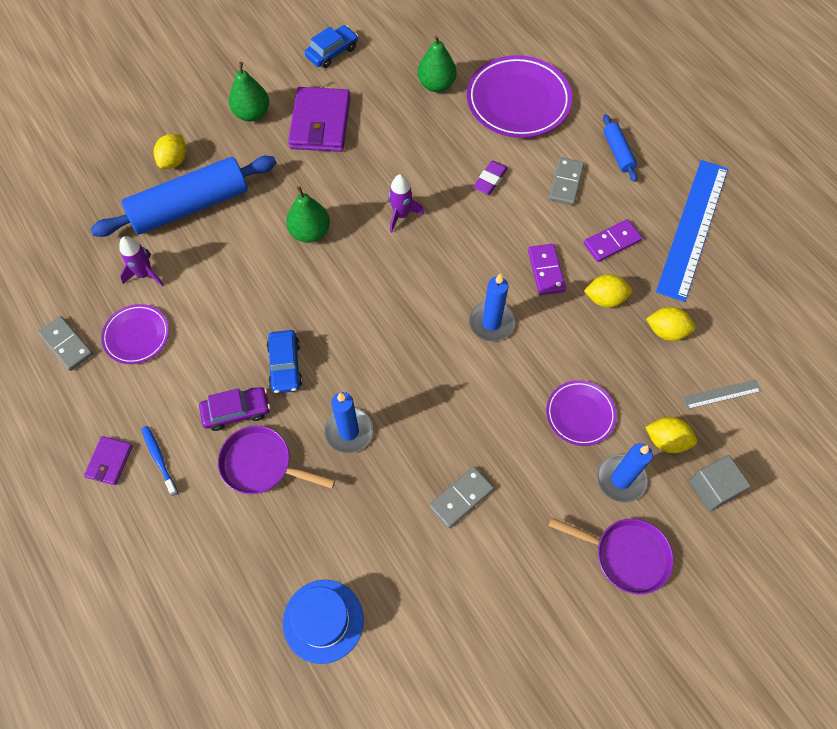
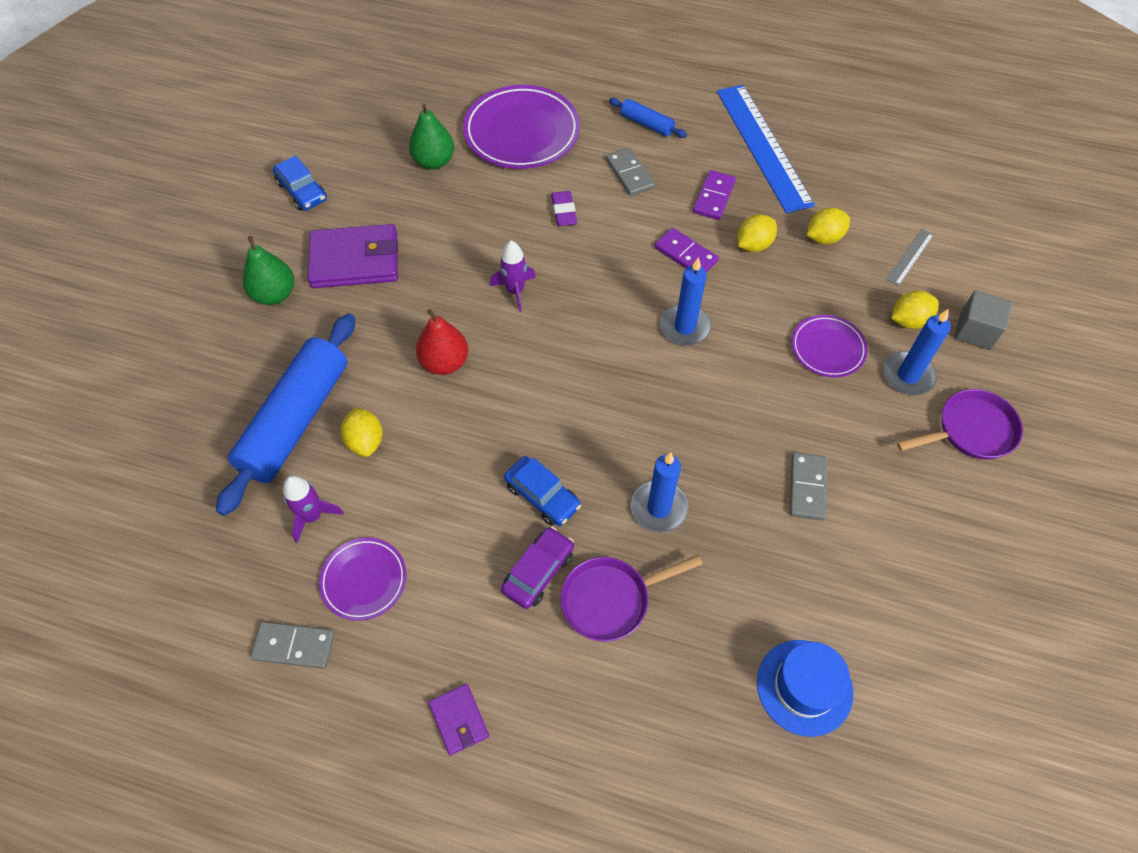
camera: 40 degrees left, 5 degrees down
(159, 459) = (507, 676): blue toothbrush -> none
(174, 161) = (234, 389): yellow lemon -> yellow lemon (365, 441)
(310, 232) = (444, 362): green pear -> red pear
(320, 123) = (355, 260): purple wallet -> purple wallet turned 60 degrees counterclockwise
(332, 52) = (302, 191): blue car -> blue car turned 135 degrees clockwise

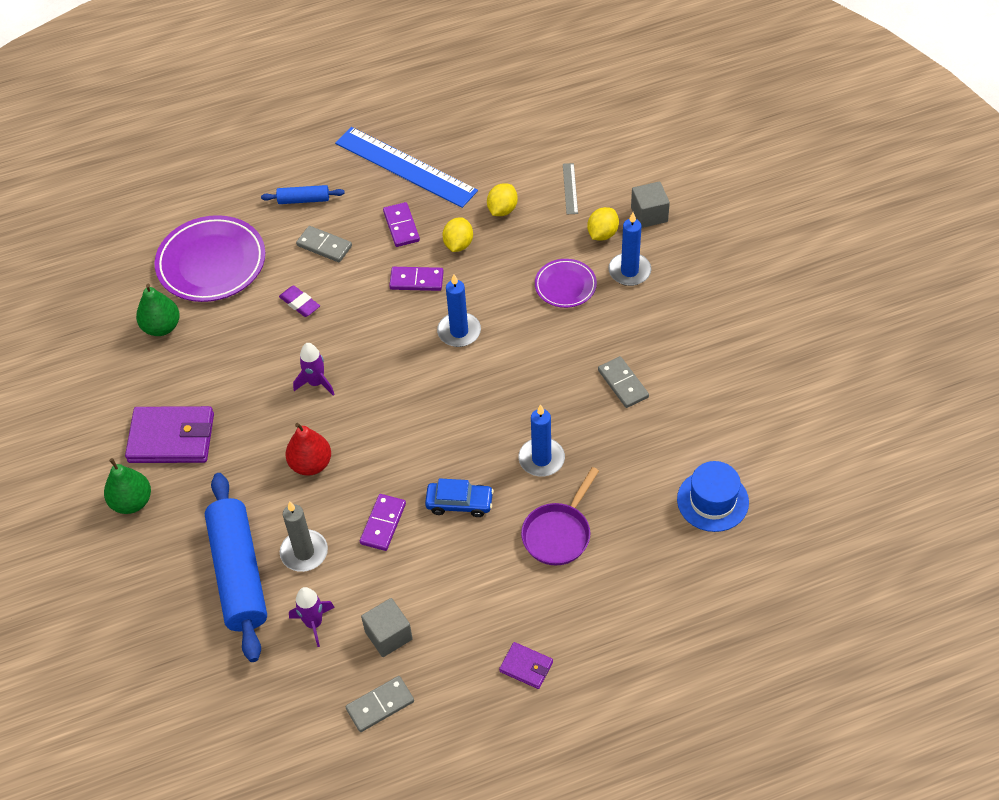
camera: 35 degrees left, 5 degrees down
(302, 191) = (75, 415): blue car -> none
(355, 260) = (171, 438): purple wallet -> purple wallet turned 45 degrees clockwise
(364, 580) = (388, 635): purple plate -> grey cube
(365, 441) = (304, 552): yellow lemon -> grey candle
(456, 464) = (383, 523): none -> purple domino
(538, 572) = (498, 549): purple car -> none
(970, 430) = (693, 282): purple pan -> none

